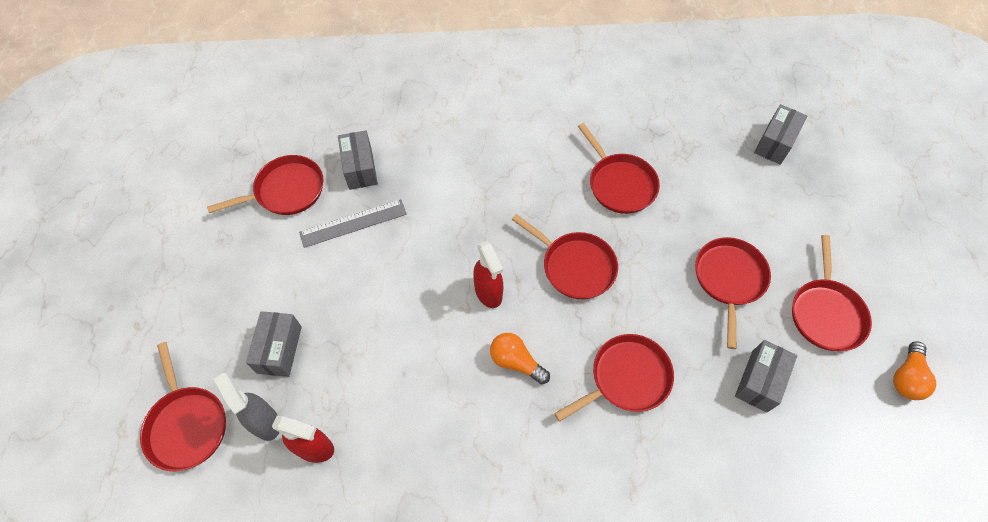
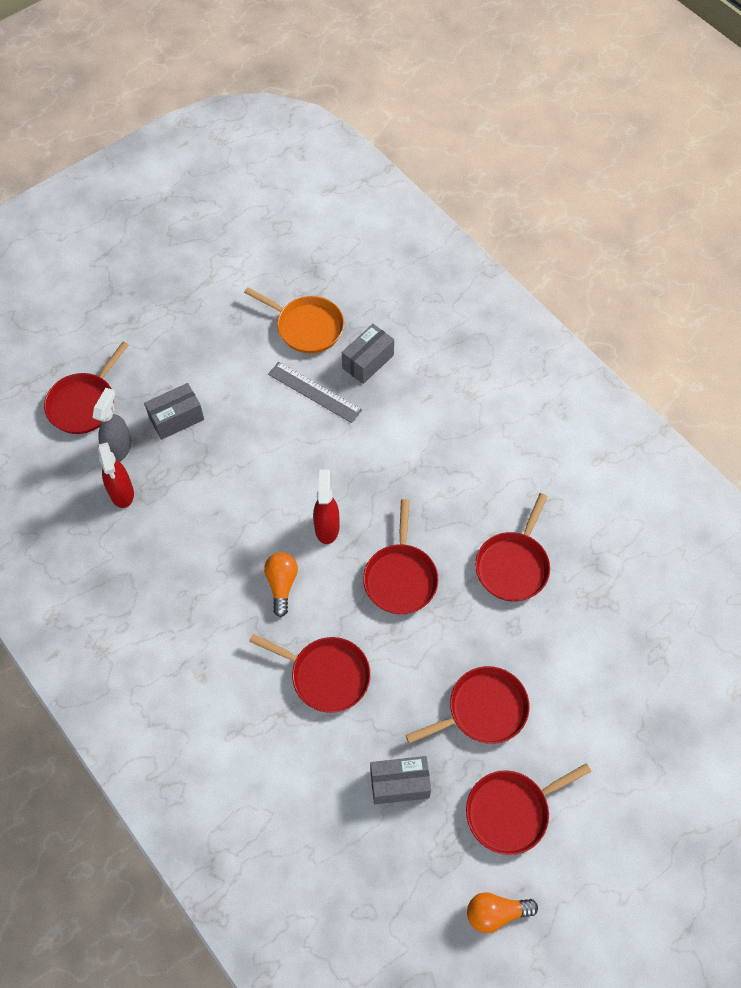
camera: 55 degrees right, 0 degrees up
(286, 190) = (307, 327): red pan -> orange pan
(488, 292) = (327, 527): red spray bottle -> red spray bottle turned 150 degrees clockwise
(775, 143) = (675, 676): grey box -> none

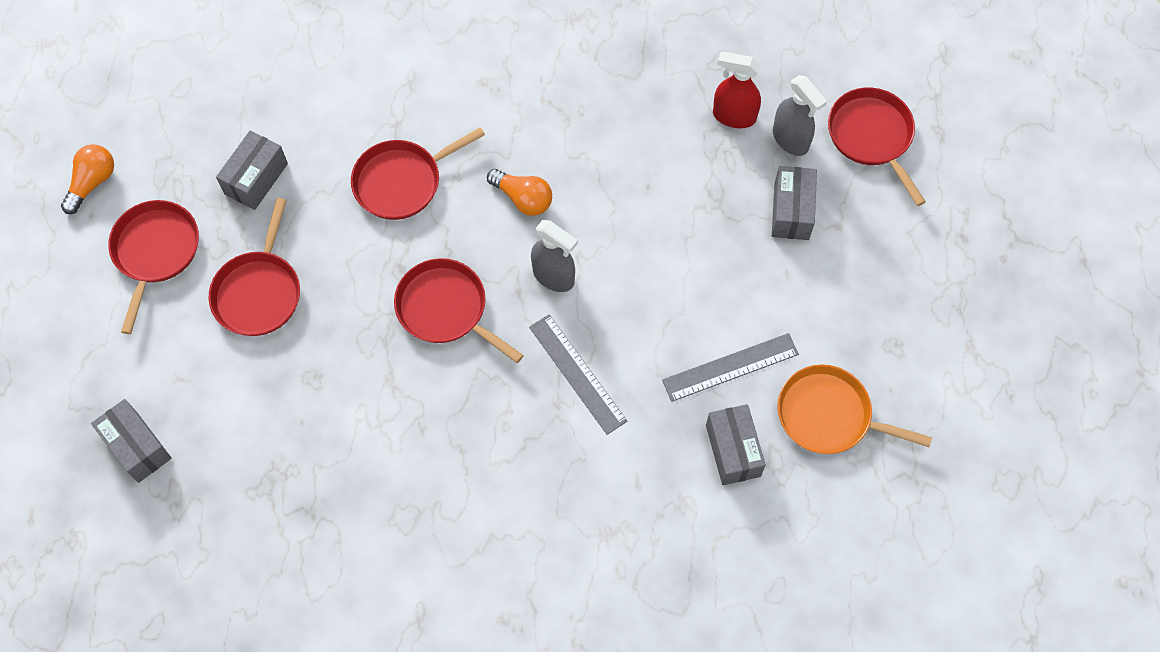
camera: 125 degrees right, 5 degrees up
(307, 327) = (828, 415): orange pan -> orange pan turned 45 degrees clockwise
(327, 527) = (554, 276): red spray bottle -> grey spray bottle
(384, 471) = (577, 373): none -> grey ruler
(513, 566) = (372, 425): red pan -> none
(649, 703) = (137, 447): none -> grey box

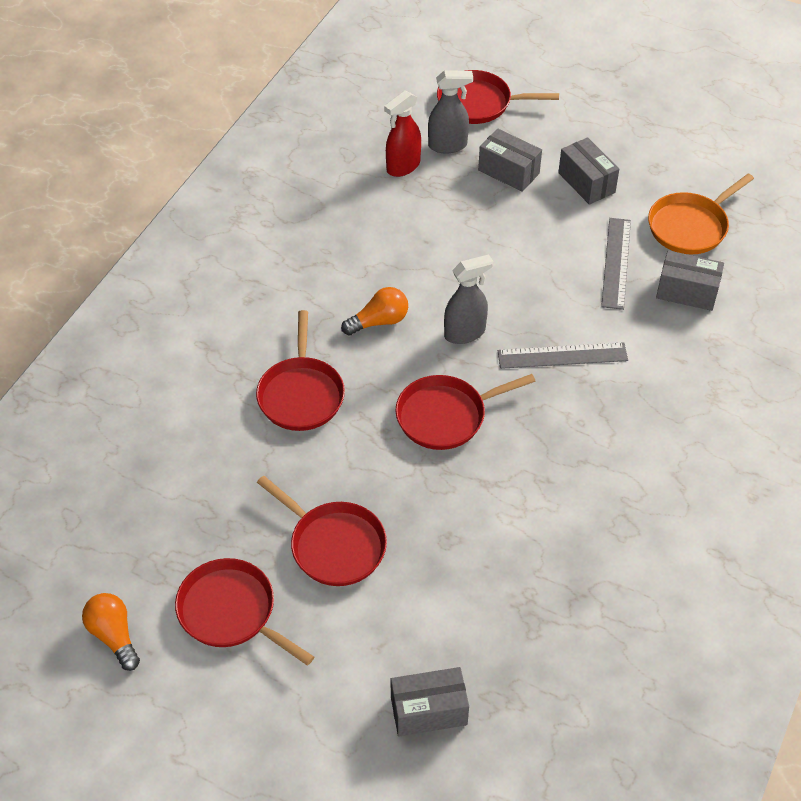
camera: 60 degrees left, 15 degrees down
(256, 179) = (215, 499): grey box -> grey box (586, 182)

